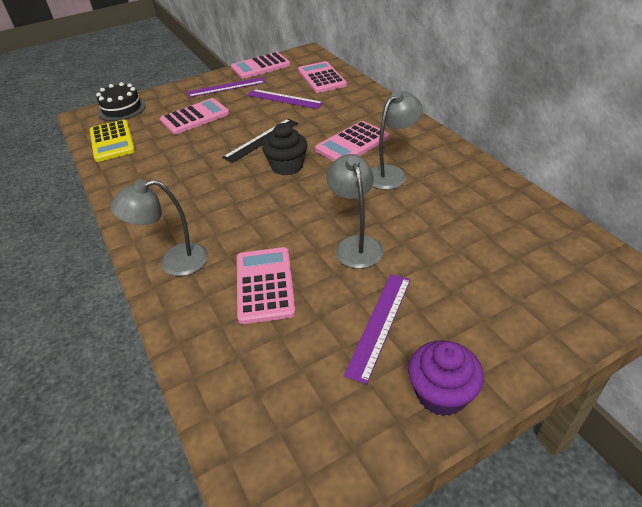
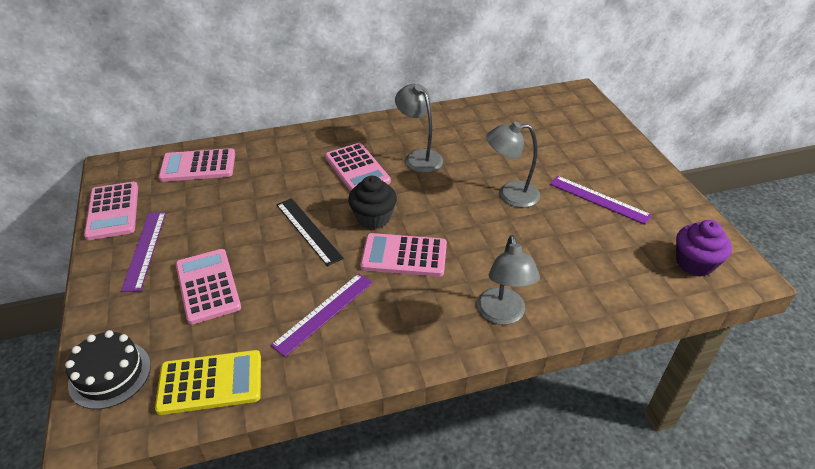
camera: 80 degrees left, 0 degrees up
(265, 285) = (547, 253): pink calculator -> pink calculator (404, 256)
(284, 99) = (225, 201): purple ruler -> purple ruler (324, 313)
(441, 393) = (658, 186): purple cupcake -> purple cupcake (694, 263)

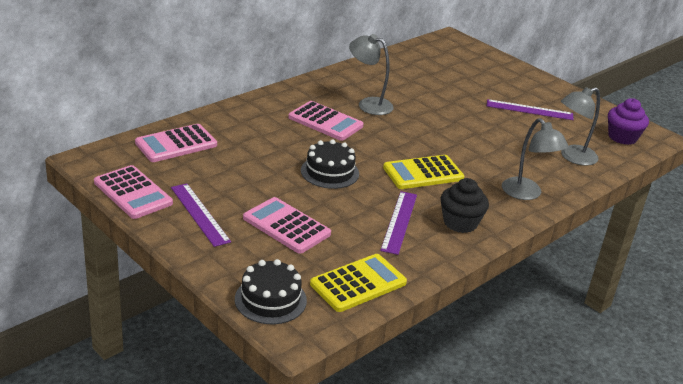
camera: 30 degrees left, 10 degrees down
(308, 230) = (329, 172): black ruler -> black cake
(373, 218) = (374, 153): black cupcake -> black cupcake (460, 223)
(404, 256) = (423, 173): pink calculator -> yellow calculator
(510, 195) = (464, 118): grey lamp -> grey lamp (572, 157)

